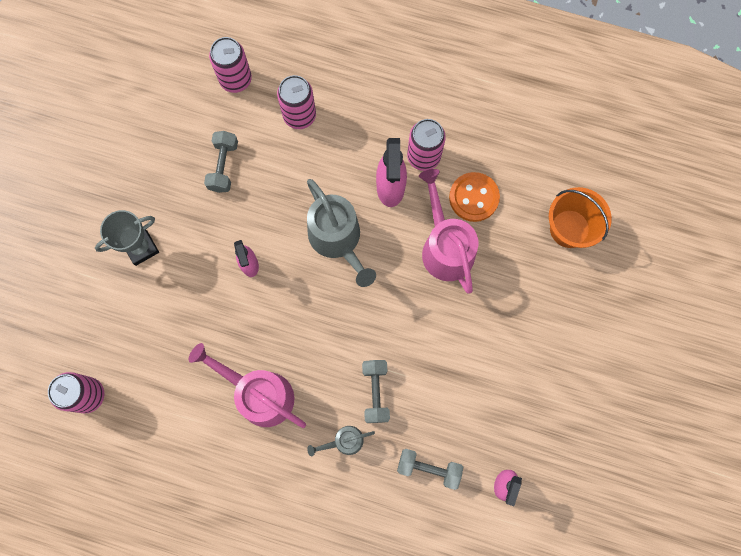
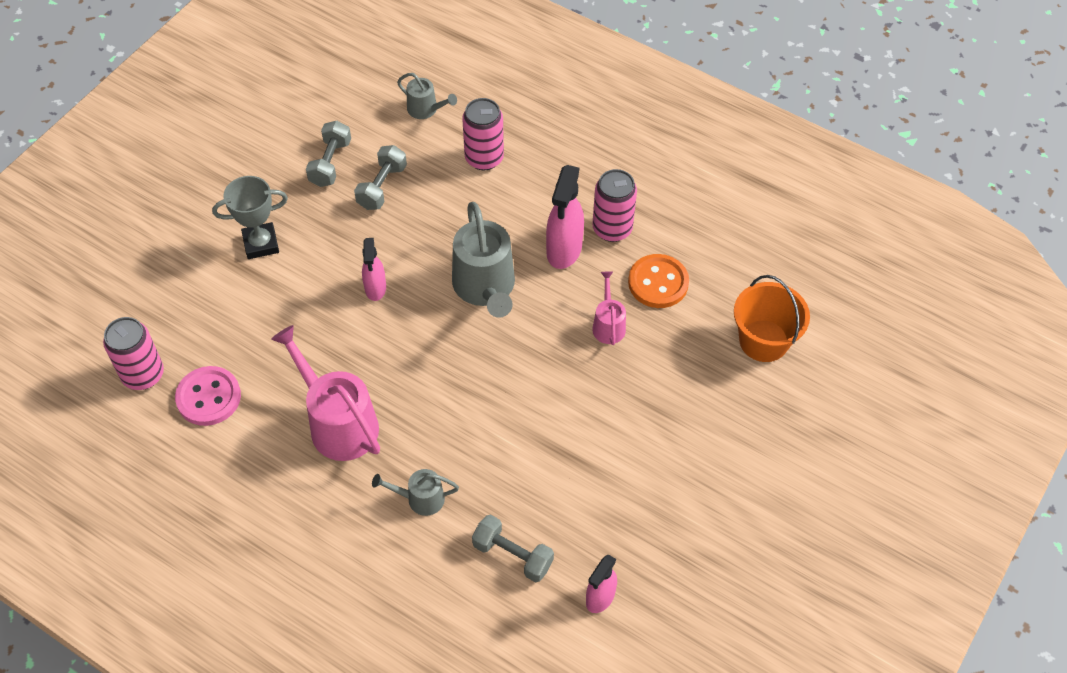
camera: 15 degrees right, 20 degrees down
(148, 400) = (208, 397): none -> pink button
(235, 79) = (425, 109): pink can -> grey watering can
(375, 392) = (476, 455): grey dumbbell -> grey dumbbell (330, 163)
(445, 247) = (608, 325): pink watering can -> pink watering can, size x0.52

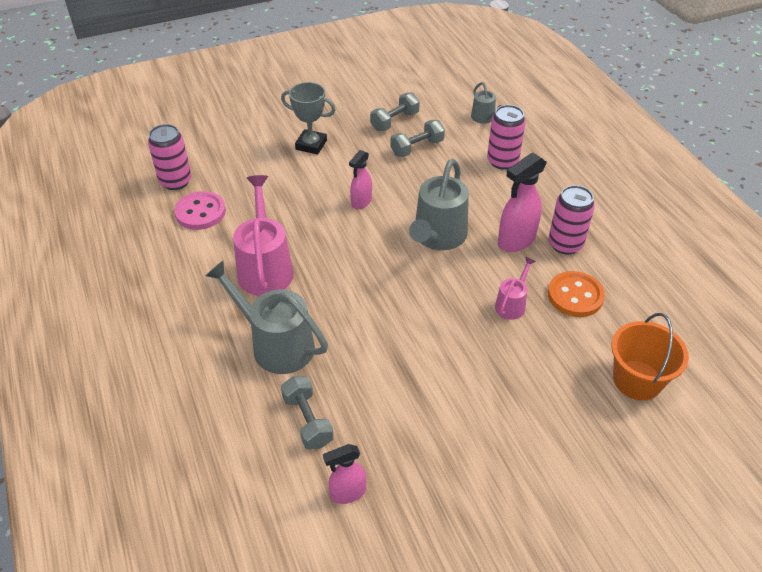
camera: 35 degrees right, 10 degrees down
(420, 499) = (276, 344): grey watering can -> grey watering can, size x1.93

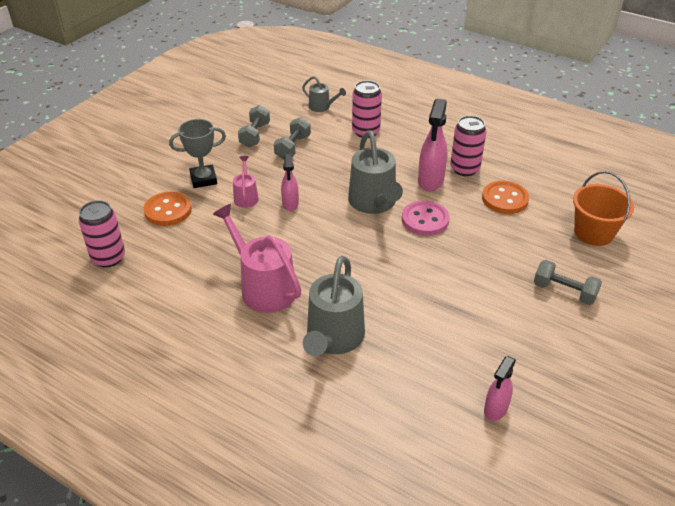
camera: 35 degrees left, 5 degrees down
(200, 212) = (159, 272): pink button -> pink button (425, 220)
(257, 161) = (168, 210): none -> orange button
(276, 344) = (333, 338): grey watering can -> grey watering can turned 75 degrees counterclockwise
(308, 421) = (415, 378): grey dumbbell -> grey dumbbell (564, 291)
(512, 304) = (471, 224): pink watering can -> pink watering can (246, 197)

